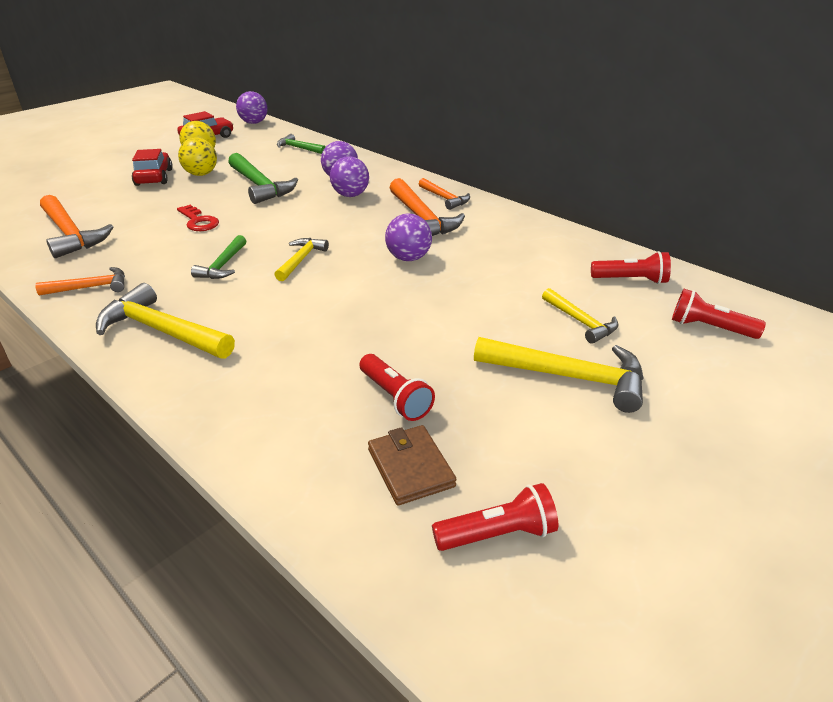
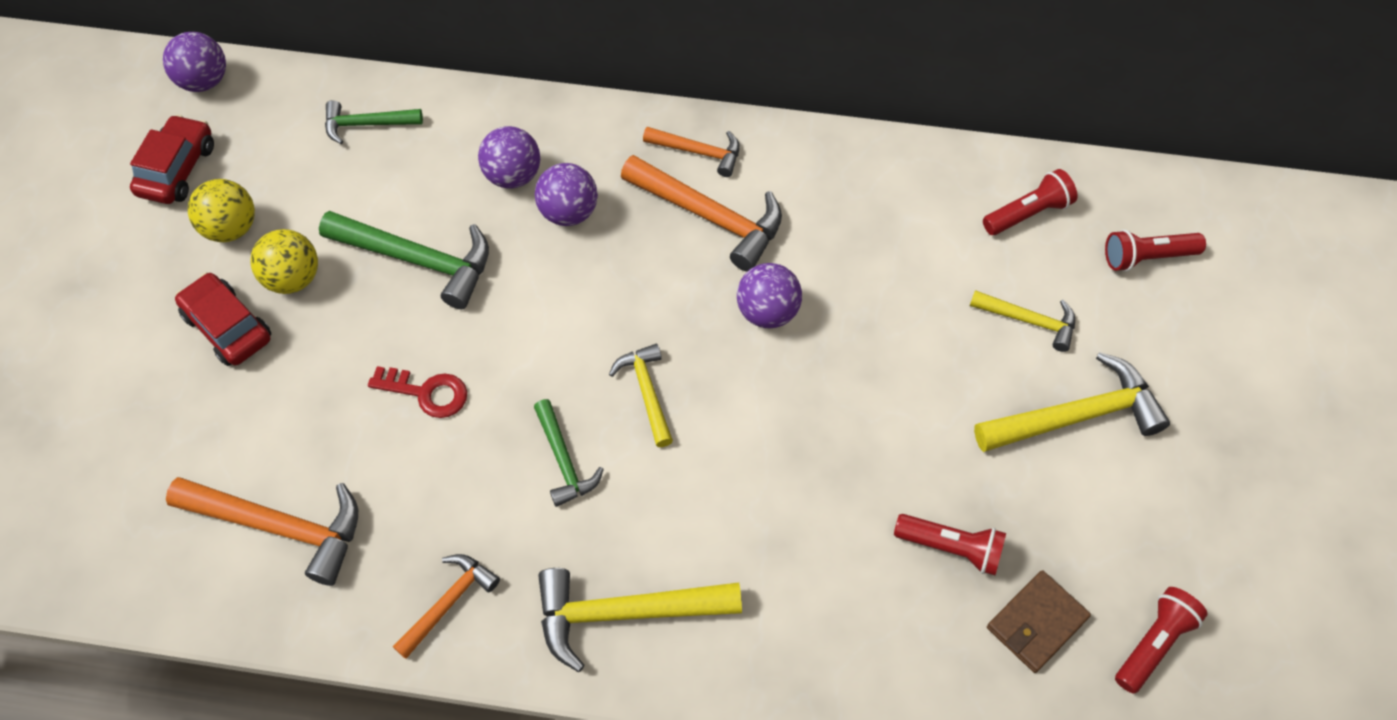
camera: 35 degrees left, 25 degrees up
(410, 467) = (1036, 623): brown wallet -> brown wallet turned 75 degrees counterclockwise

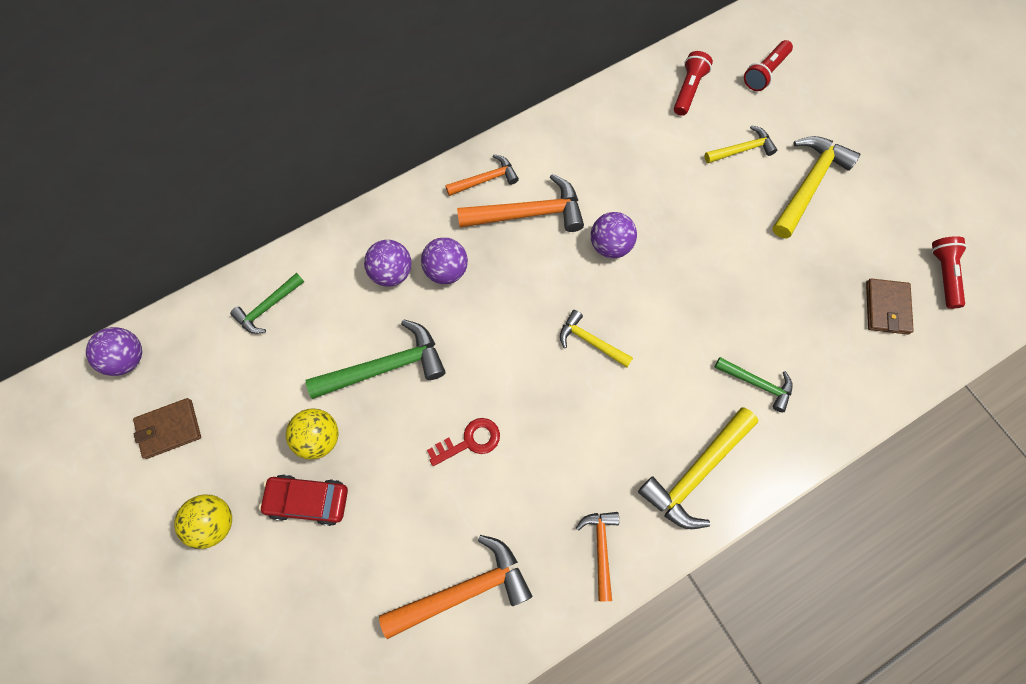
camera: 40 degrees left, 10 degrees up
(177, 169) = (169, 429): red car -> brown wallet
(231, 228) = (246, 438): yellow ball -> yellow ball (214, 523)
(564, 460) = (584, 416): green hammer -> green hammer (757, 383)
(951, 547) = (815, 301): red flashlight -> none

